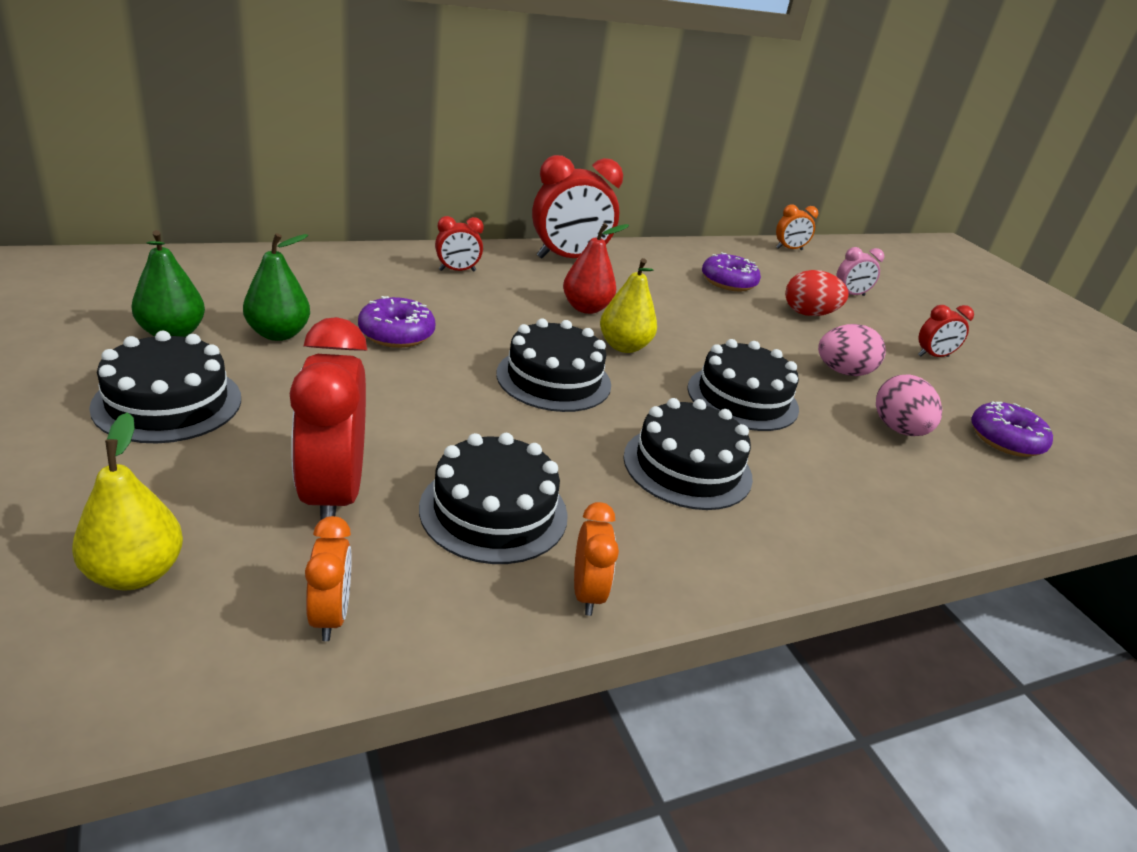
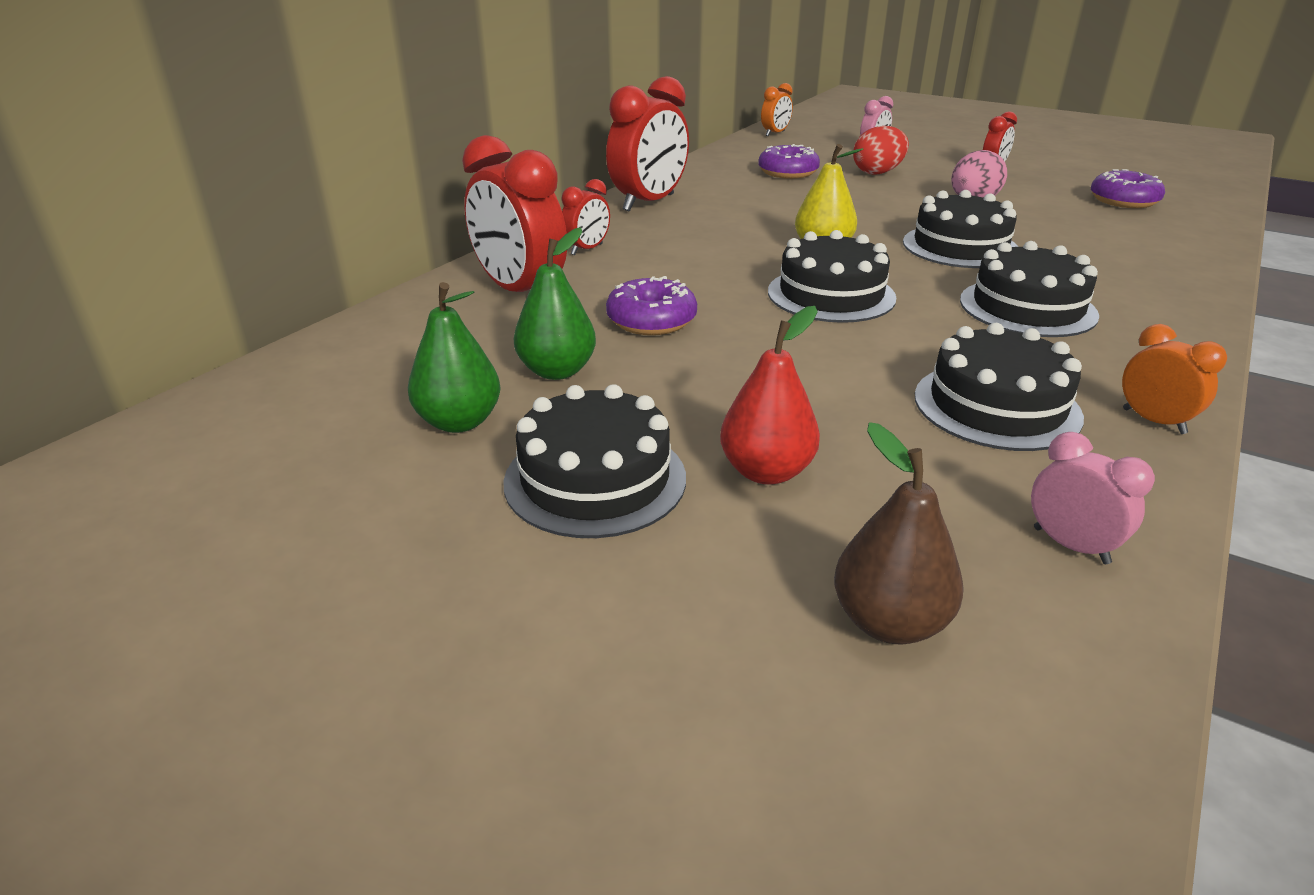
camera: 30 degrees left, 0 degrees up
(135, 573) = (889, 622): yellow pear -> brown pear
(330, 616) = (1070, 545): orange clock -> pink clock
(333, 494) = (881, 464): red clock -> red clock (520, 292)
(586, 308) = (740, 234): red pear -> red pear (766, 471)
(898, 429) = (1070, 222): pink egg -> none

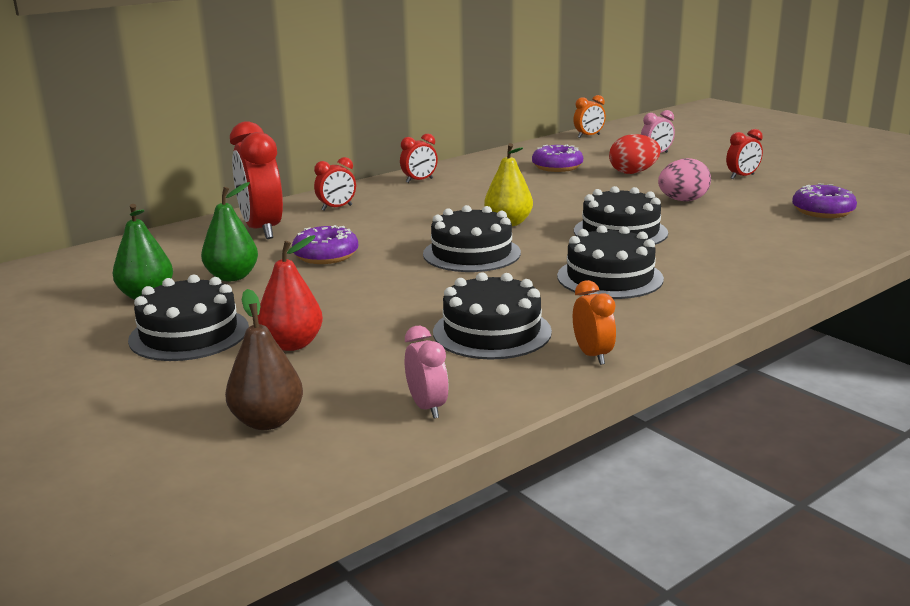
camera: 20 degrees right, 10 degrees down
(649, 203) = (419, 180): red clock -> red clock, size x0.51

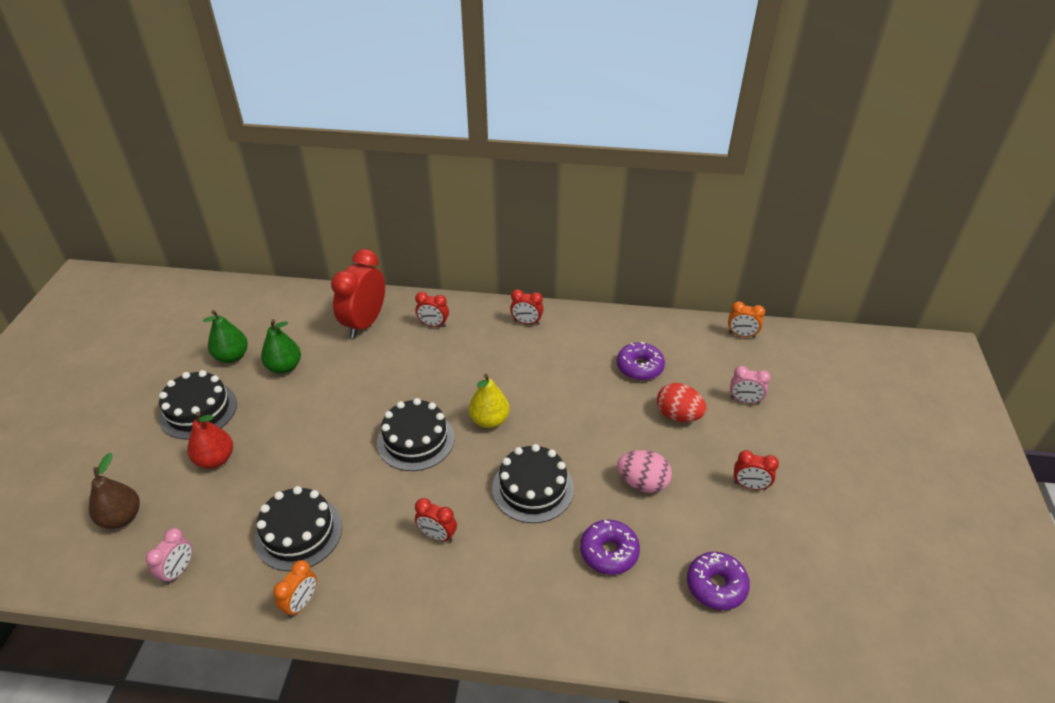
camera: 45 degrees right, 20 degrees up
(326, 255) = (350, 379): purple donut -> purple donut (609, 552)
(610, 277) = (437, 535): black cake -> red clock

